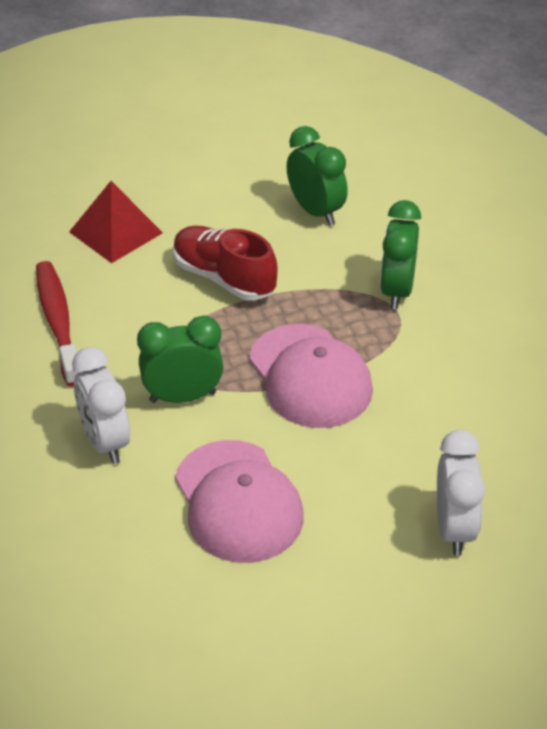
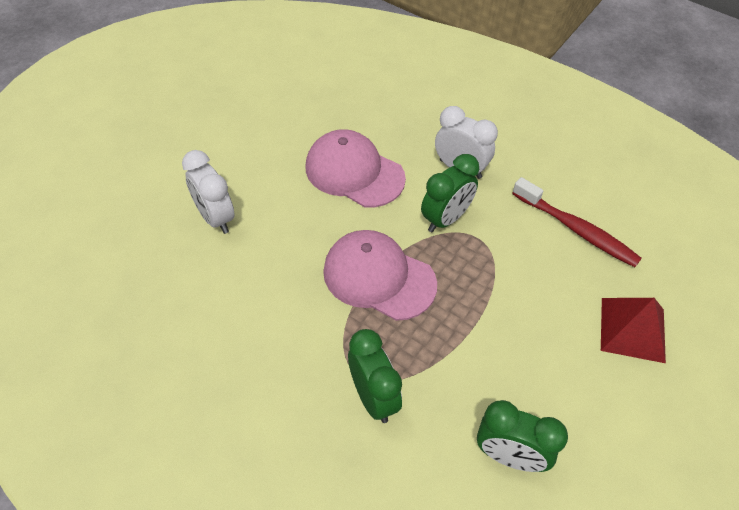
camera: 145 degrees right, 10 degrees up
(224, 278) = (512, 331): red shoe -> none

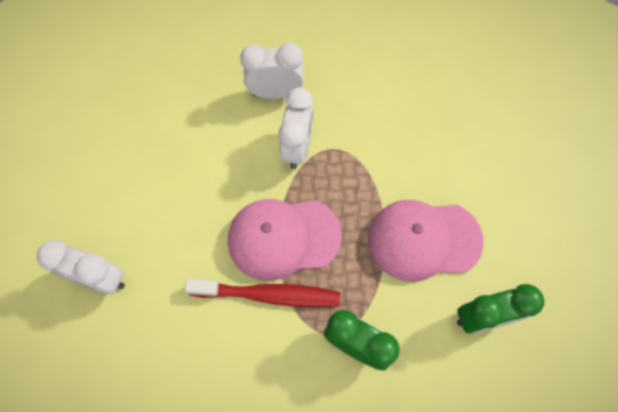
camera: 35 degrees left, 15 degrees up
(354, 172) = (190, 153): pink cap -> pink cap (423, 240)
(445, 219) = (297, 148): green clock -> white clock
(577, 230) = (401, 92): red toothbrush -> red toothbrush (269, 295)
(632, 329) = (493, 153): red pyramid -> none

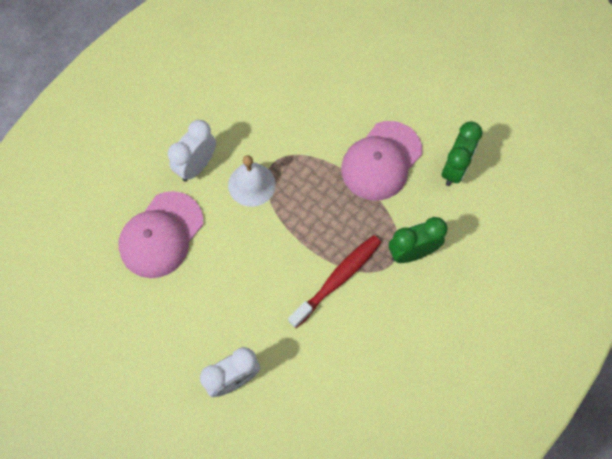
camera: 50 degrees left, 0 degrees up
(283, 238) = (307, 241): pink cap -> pink cap (161, 235)
(297, 148) = (251, 184): white clock -> white bell

